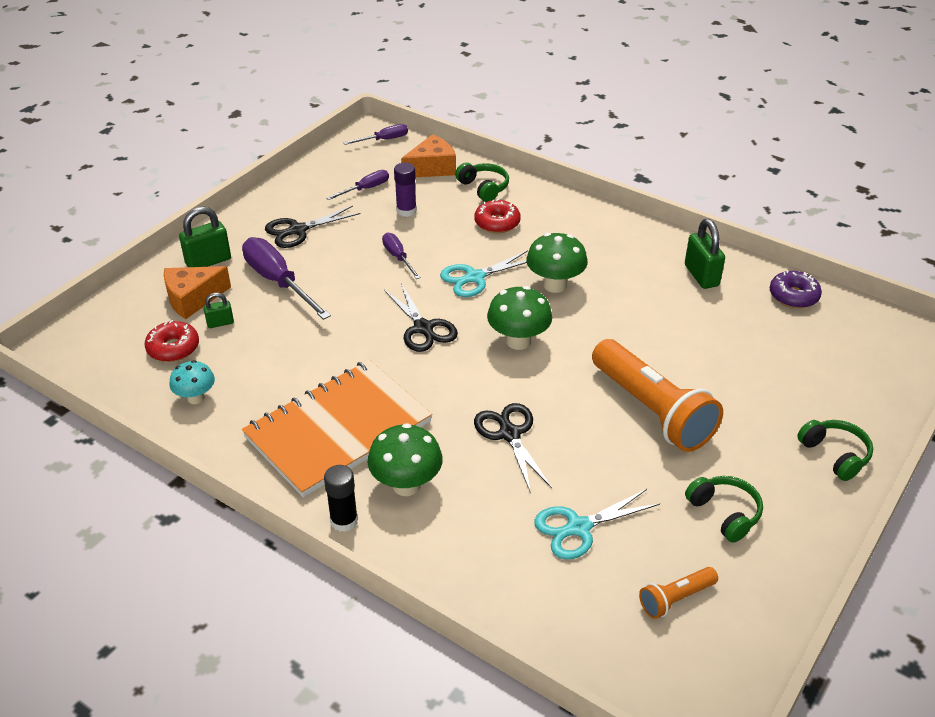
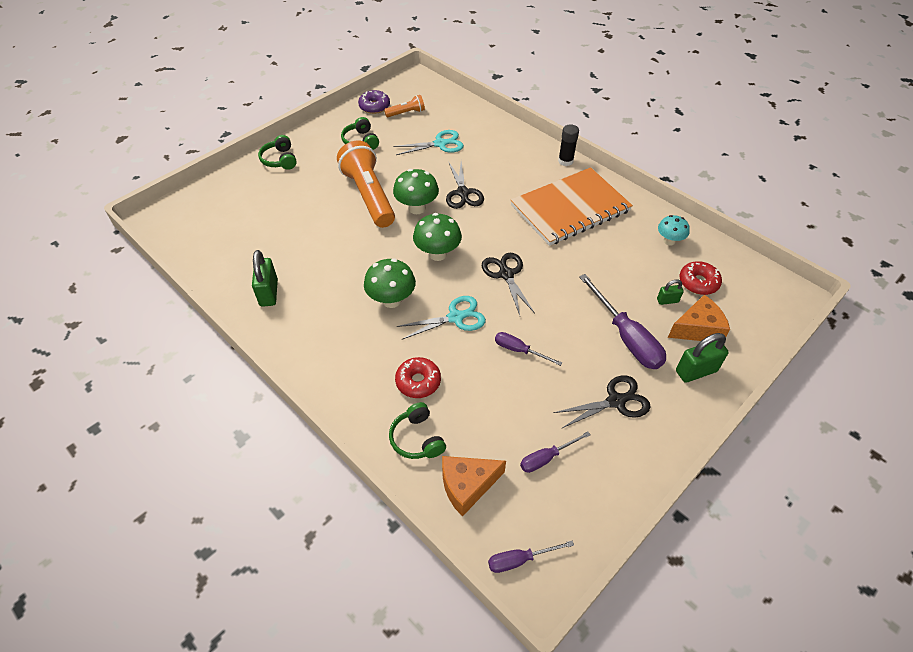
camera: 170 degrees left, 10 degrees up
(398, 257) = (519, 350): purple screwdriver -> purple screwdriver turned 135 degrees clockwise
(406, 211) = (505, 414): purple glue stick -> none
(406, 485) = (529, 173): green mushroom -> green mushroom (417, 208)
(793, 296) = (213, 264): purple donut -> purple donut (374, 106)

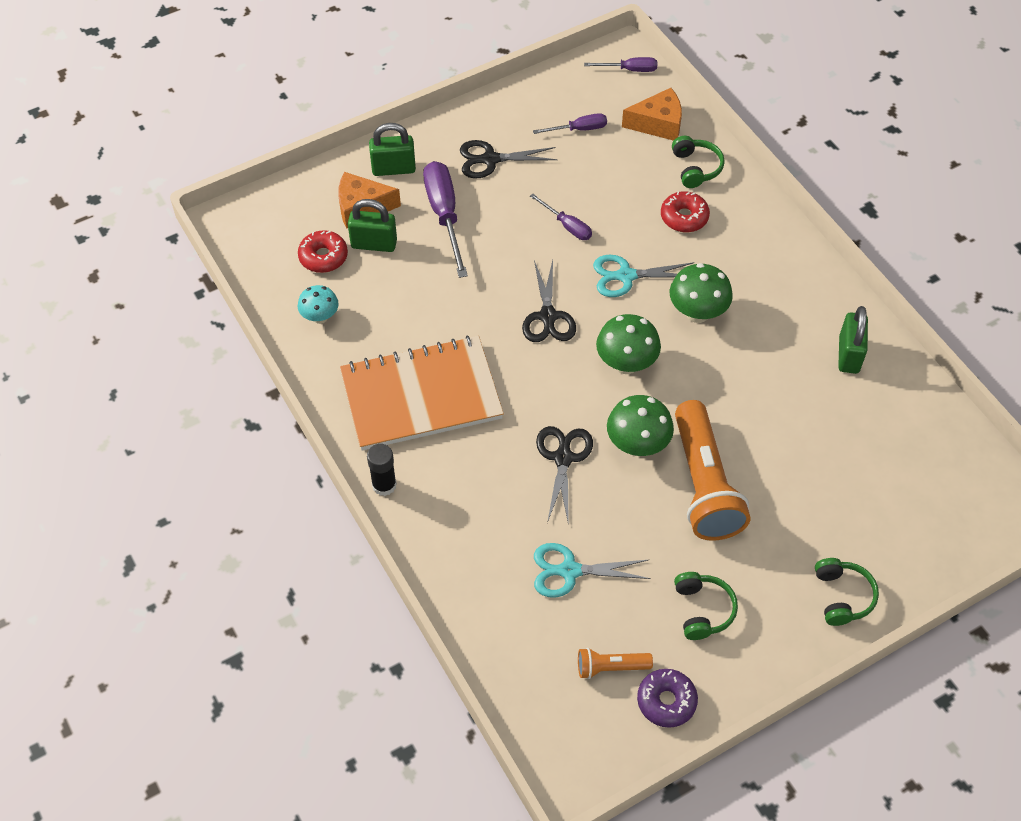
camera: 165 degrees left, 5 degrees up
(667, 300) = (374, 244): green padlock -> green padlock, size x1.79

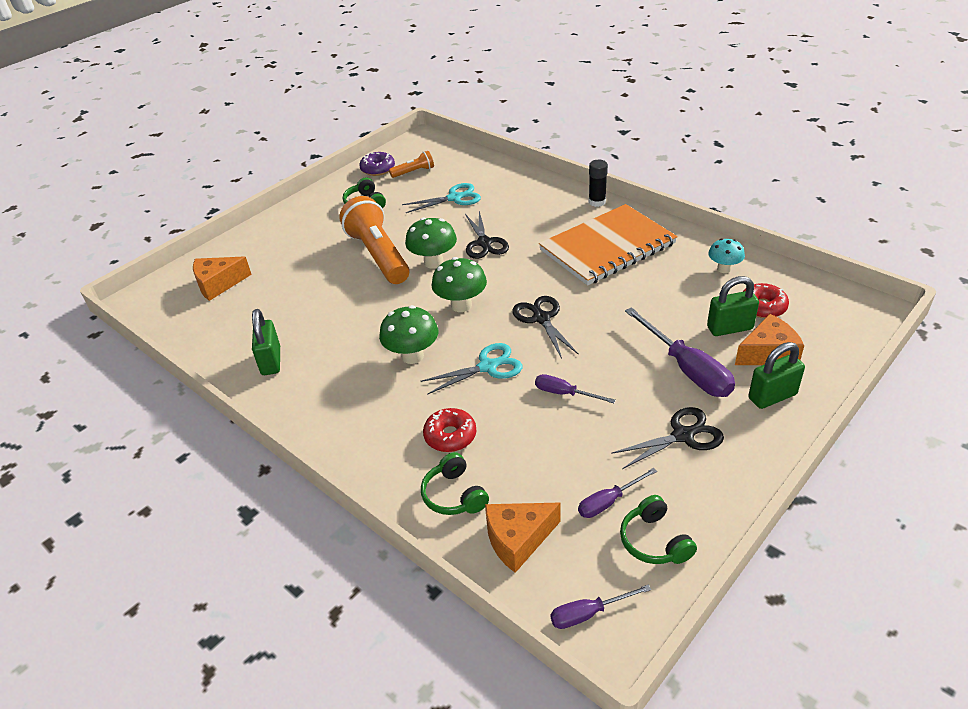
camera: 165 degrees right, 15 degrees down
(842, 596) = (275, 229): green headphones -> green headphones (654, 541)
(918, 504) = (218, 284): none -> orange cheese

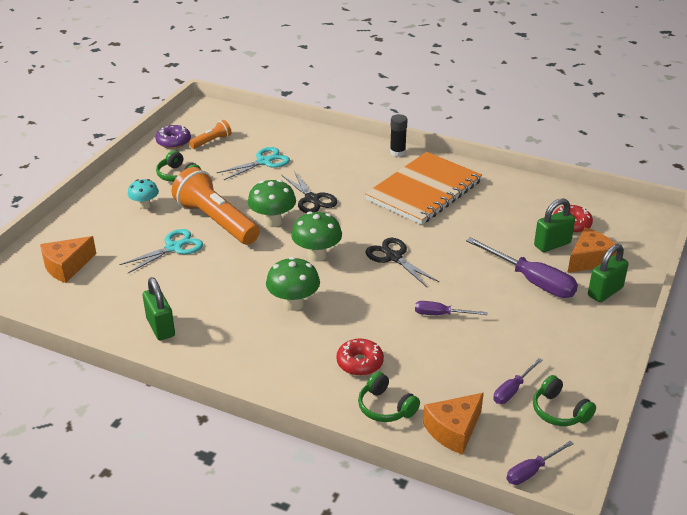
camera: 20 degrees left, 5 degrees down
(487, 367) = (365, 303): turquoise scissors -> turquoise scissors (173, 247)
(682, 435) = (549, 332): black scissors -> none
(724, 269) = (528, 198): turquoise mushroom -> turquoise mushroom (145, 205)

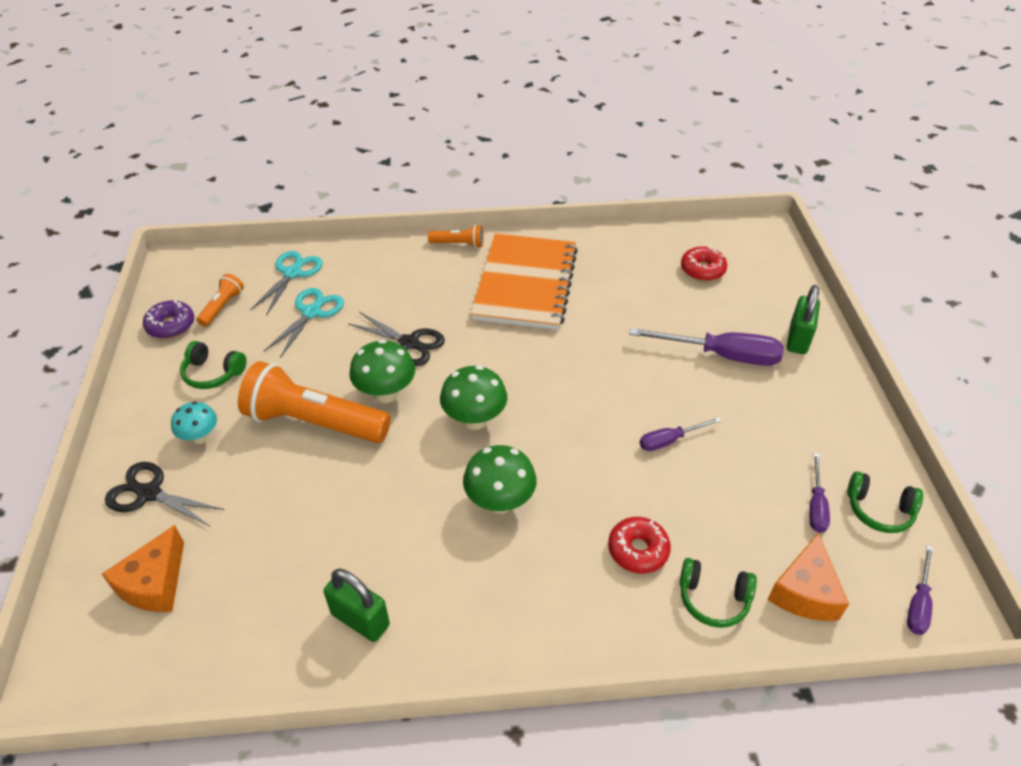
camera: 30 degrees left, 10 degrees up
(173, 247) = (287, 485): turquoise scissors -> turquoise scissors (292, 273)
(394, 257) = (561, 385): black scissors -> black scissors (149, 493)
(397, 152) = (458, 244): black glue stick -> orange flashlight
(552, 244) = (704, 301): green padlock -> none
(589, 260) = (753, 306): orange cheese -> none

